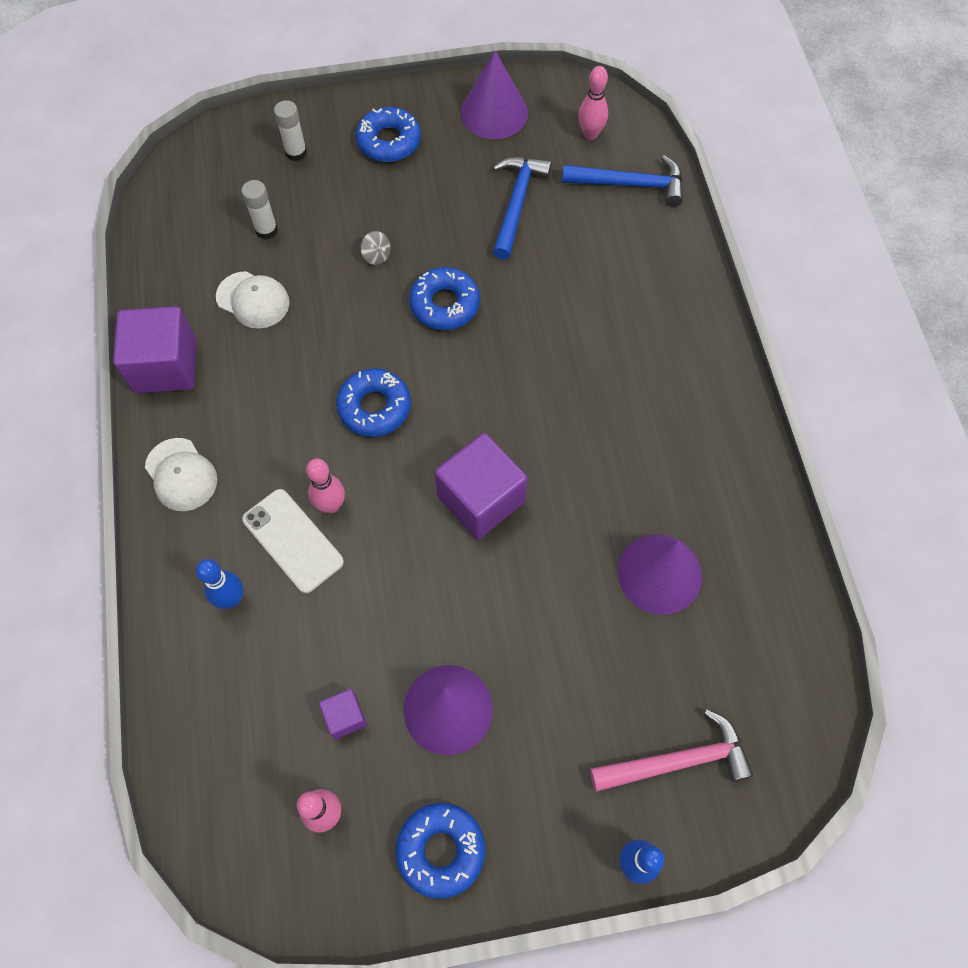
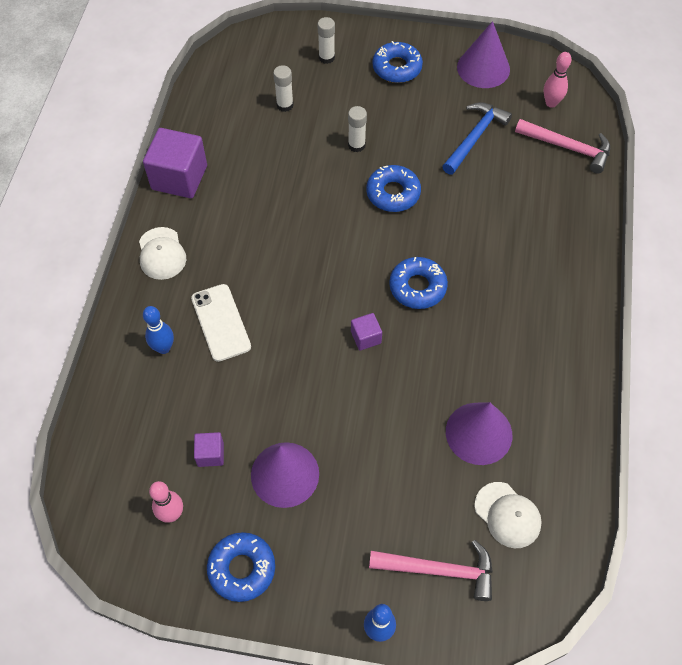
camera: 20 degrees right, 5 degrees down
(253, 300) = (257, 150): white cap -> white cap (507, 515)
(331, 505) = (257, 307): pink bowling pin -> none
(374, 407) = (314, 249): blue donut -> blue donut (417, 287)
(376, 256) = (356, 145): grey spinning top -> white glue stick
(481, 499) = (366, 337): purple cube -> purple cube, size x0.49
(630, 184) = (568, 148): blue hammer -> pink hammer

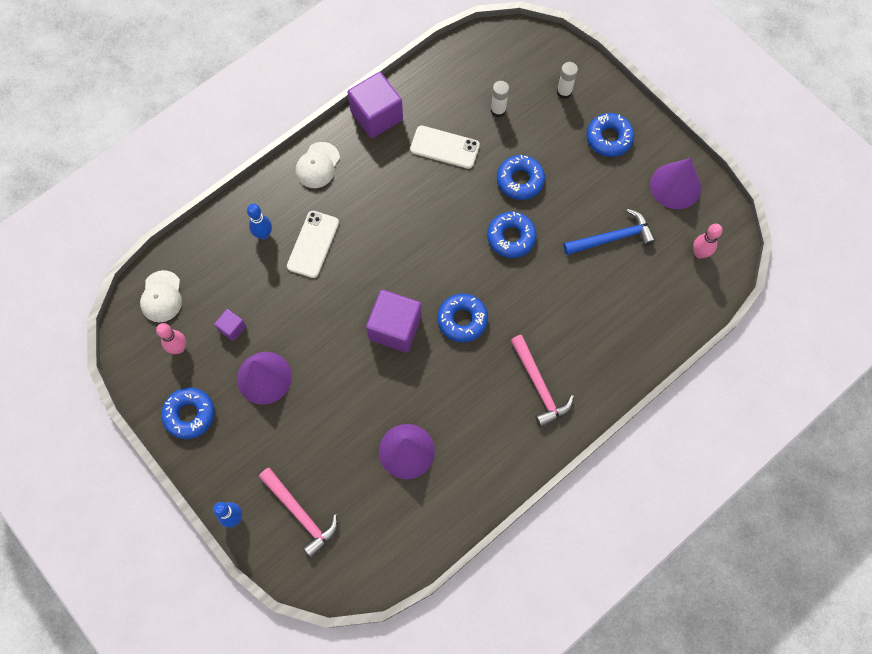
camera: 40 degrees right, 10 degrees up
(266, 162) = (444, 147): none -> white phone
(356, 145) = (520, 180): white glue stick -> blue donut
(366, 337) = (395, 328): purple cube -> purple cube, size x2.05
(507, 515) = (374, 517): white cap -> white cap (161, 297)
(568, 148) = (675, 298): pink hammer -> pink hammer (539, 386)

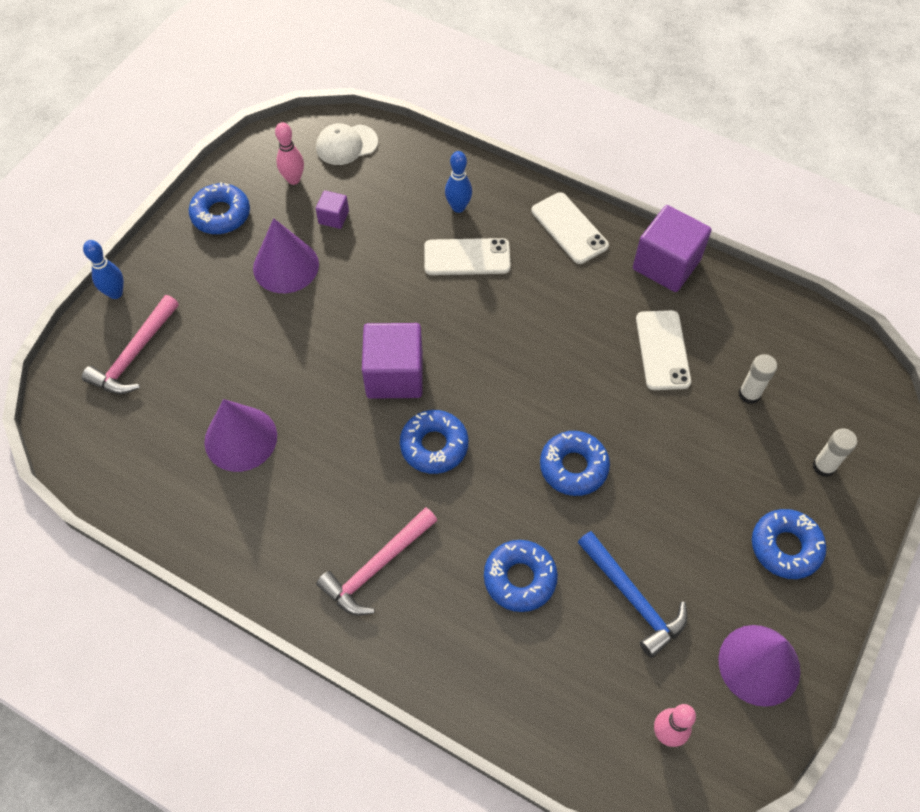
camera: 70 degrees right, 10 degrees down
(317, 165) = (569, 228): white cap -> white phone
(520, 180) = (661, 452): blue donut -> blue donut (520, 578)

